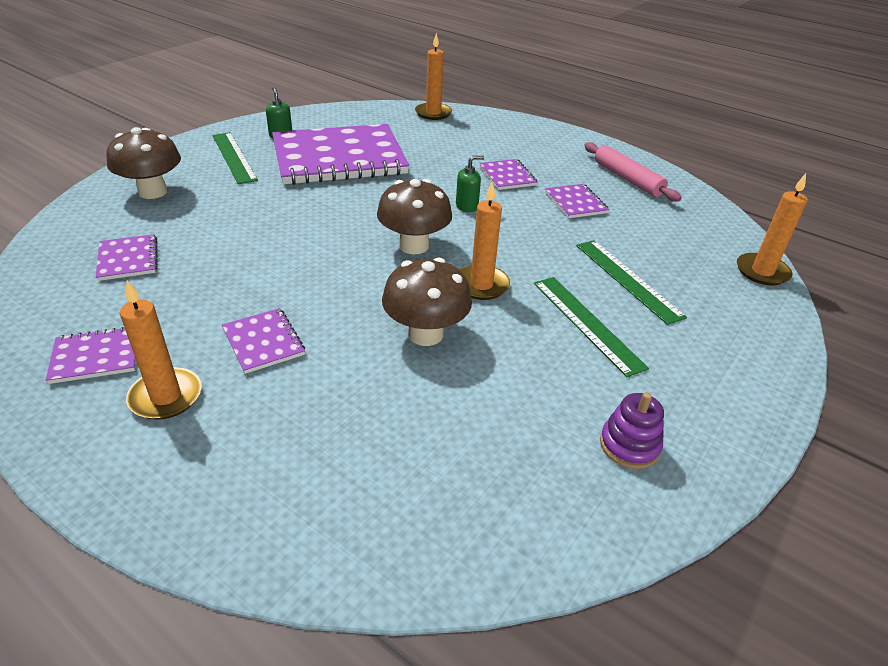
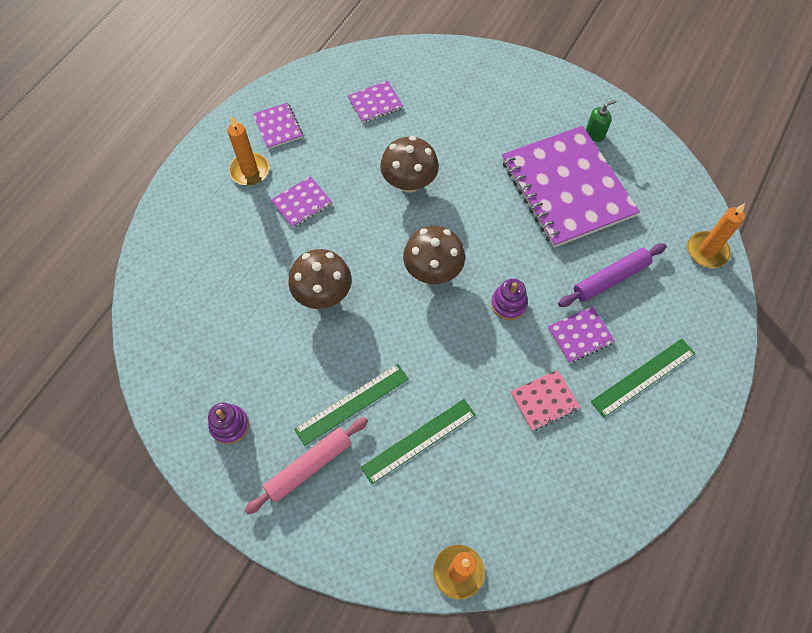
camera: 85 degrees right, 25 degrees up
(153, 192) = (466, 83): brown mushroom -> brown mushroom (409, 182)
(234, 157) = (540, 113): green ruler -> green ruler (643, 377)
(450, 154) = (610, 279): none -> purple rolling pin
(467, 206) = (508, 304): green soap dispenser -> purple stacking toy
(481, 285) = (388, 325): orange candle -> none
(575, 203) = (544, 401): purple notebook -> pink notebook
(627, 179) = (616, 457): pink rolling pin -> pink rolling pin (309, 466)

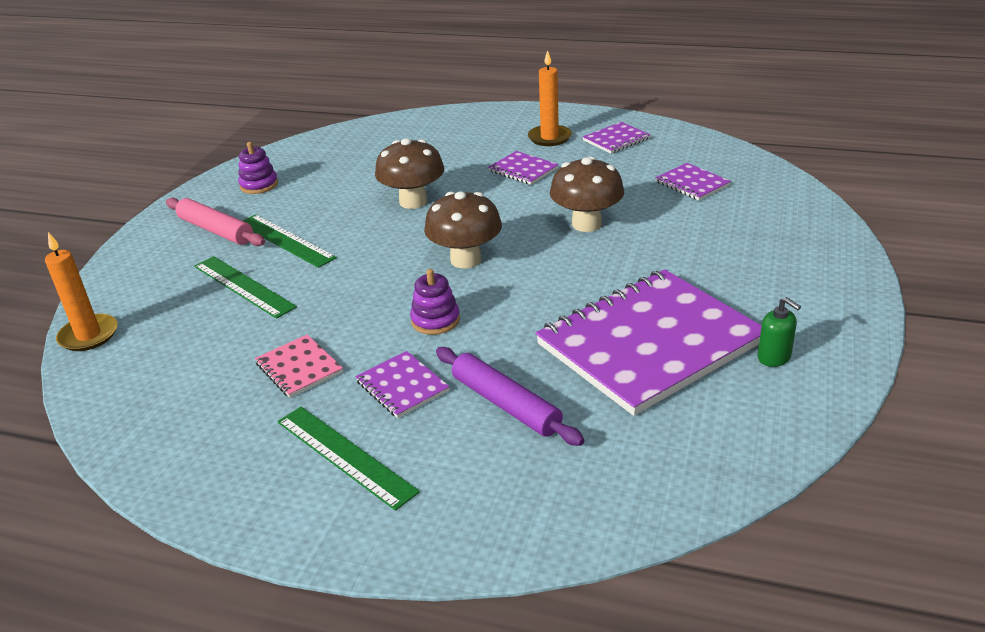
camera: 80 degrees right, 30 degrees down
(707, 251) = (603, 511): orange candle -> none

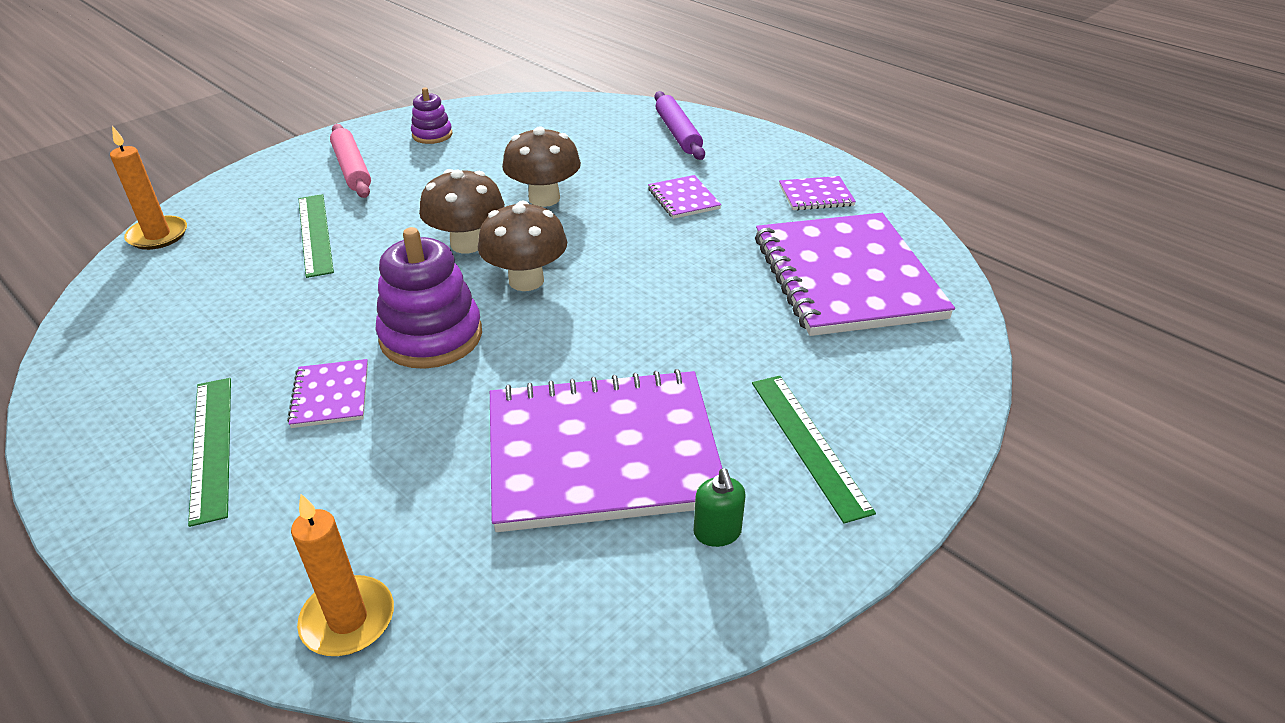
camera: 25 degrees right, 5 degrees up
(285, 240) = (395, 199): green ruler -> green ruler (809, 444)
(299, 368) = (271, 337): pink notebook -> none
(435, 320) = (431, 336): purple stacking toy -> purple stacking toy, size x1.85
(505, 404) = (396, 458): purple rolling pin -> purple rolling pin (678, 133)
(549, 138) = (748, 171): orange candle -> orange candle (348, 619)
(586, 224) = (683, 284): brown mushroom -> brown mushroom (467, 244)
(692, 184) = (846, 277): purple notebook -> purple notebook, size x2.40

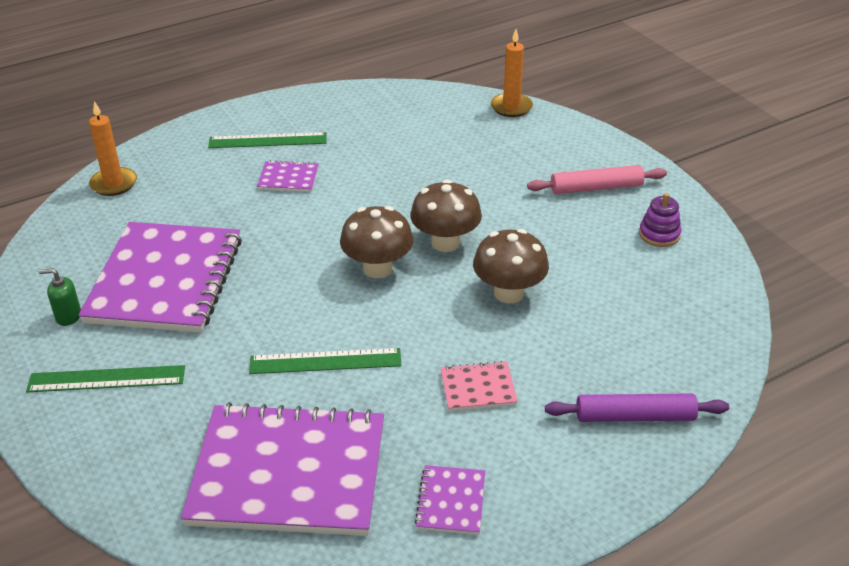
camera: 105 degrees right, 0 degrees up
(315, 234) = (489, 170): green ruler -> green ruler (325, 361)
(431, 336) = (328, 219): purple stacking toy -> none
(683, 199) = (478, 388): purple notebook -> pink notebook

